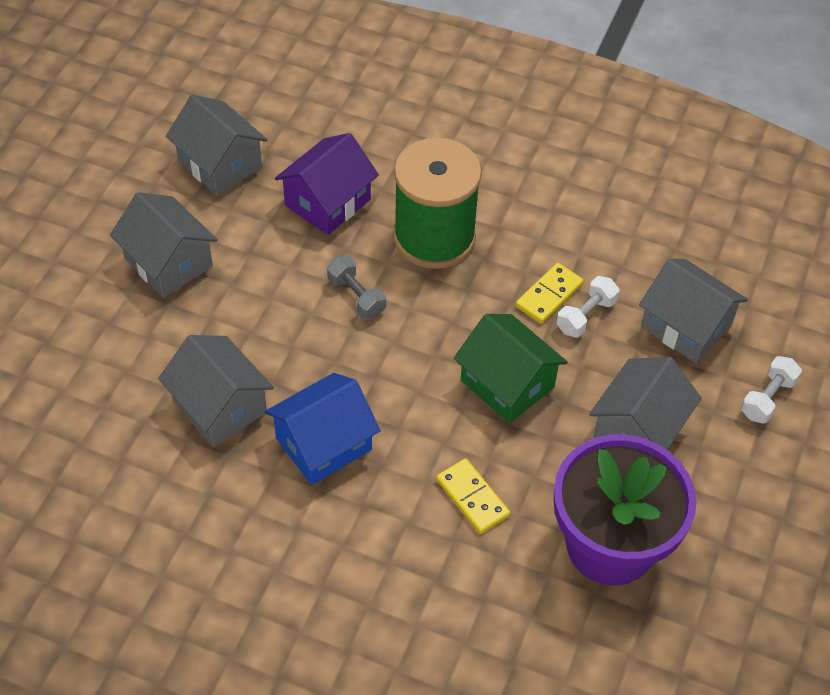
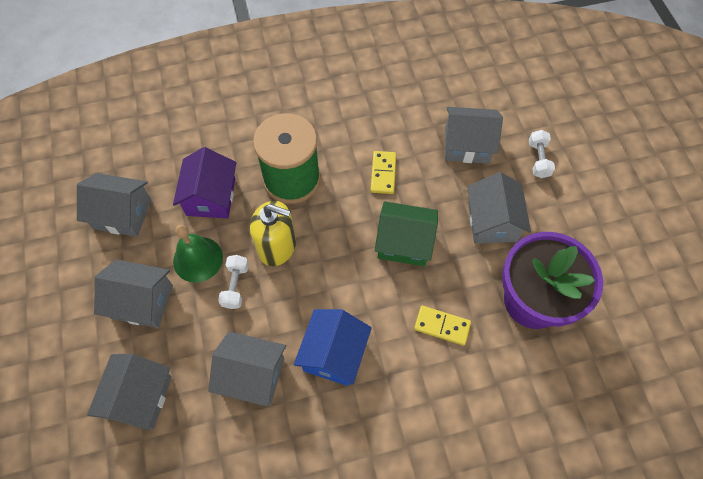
camera: 35 degrees left, 10 degrees up
(91, 351) = (139, 397): none -> grey house
(260, 256) = (198, 259): none -> green bell
(356, 296) = (277, 246): grey dumbbell -> yellow soap dispenser
(586, 315) = (412, 173): white dumbbell -> white dumbbell (235, 286)

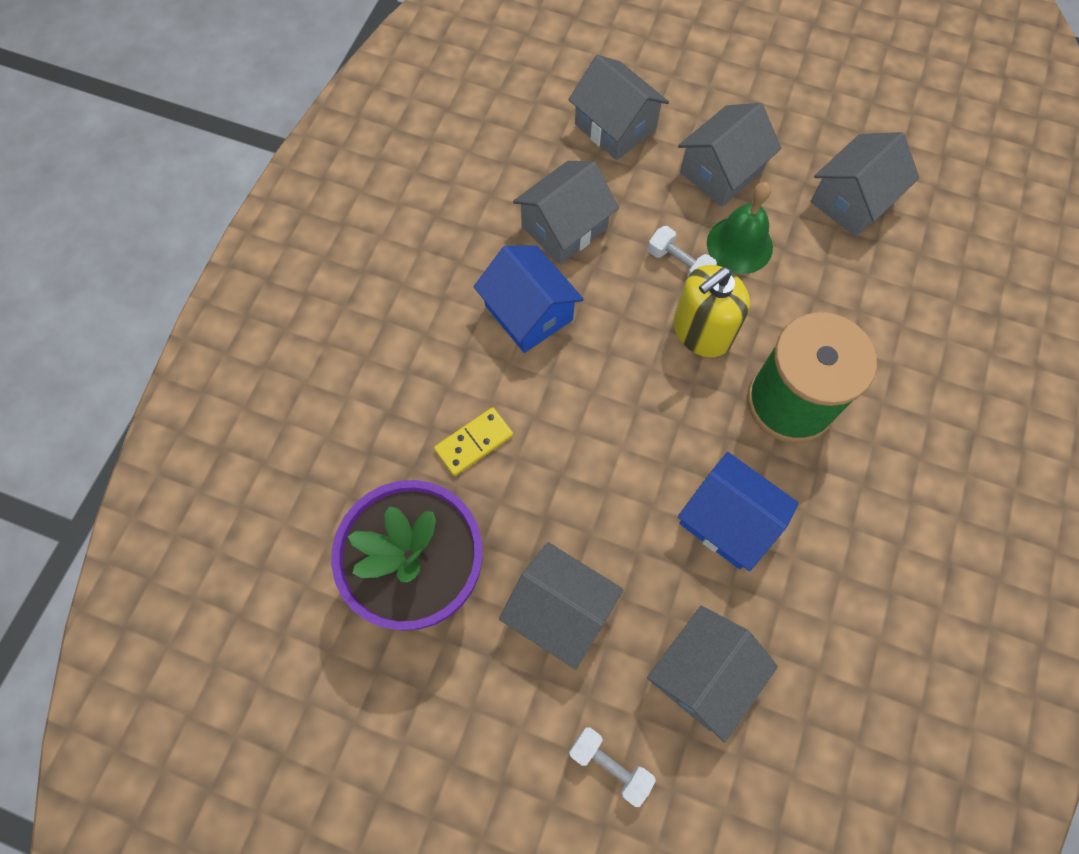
camera: 125 degrees right, 5 degrees up
(211, 197) = (820, 299): purple house -> none
(383, 173) = (728, 520): yellow domino -> blue house
(404, 242) = (607, 476): green house -> none

